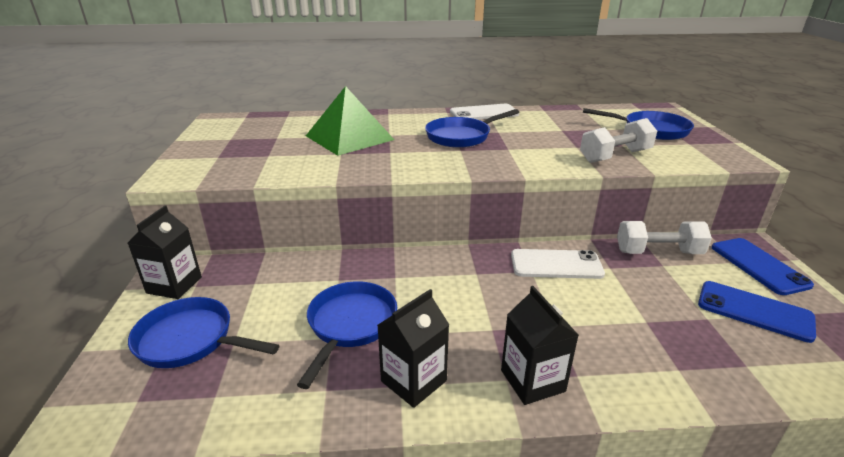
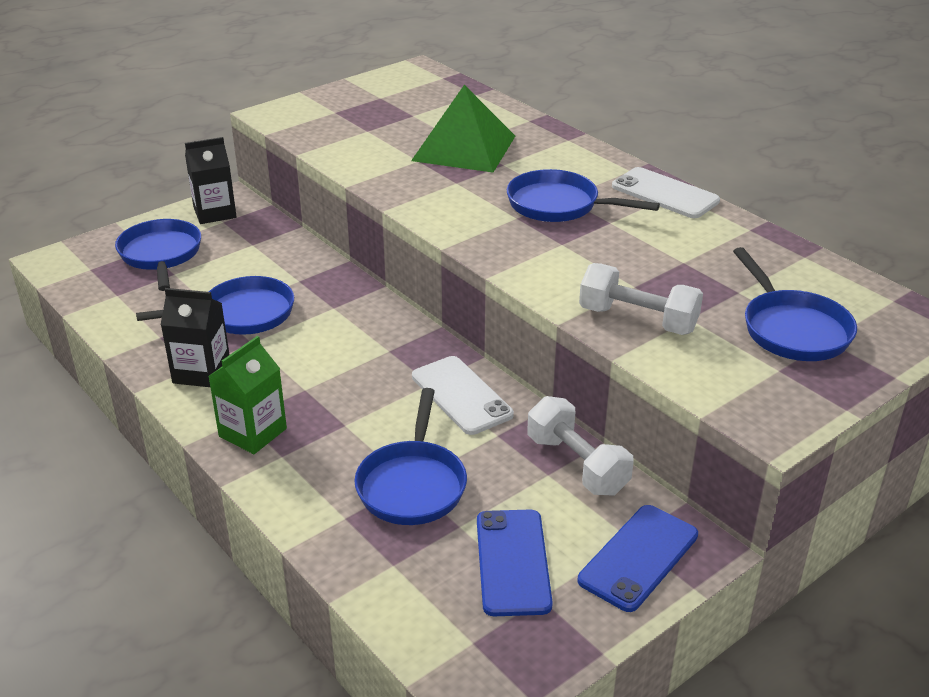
camera: 55 degrees right, 5 degrees up
(532, 381) = (253, 432): black carton -> green carton
(650, 321) = (412, 484): none -> blue pan

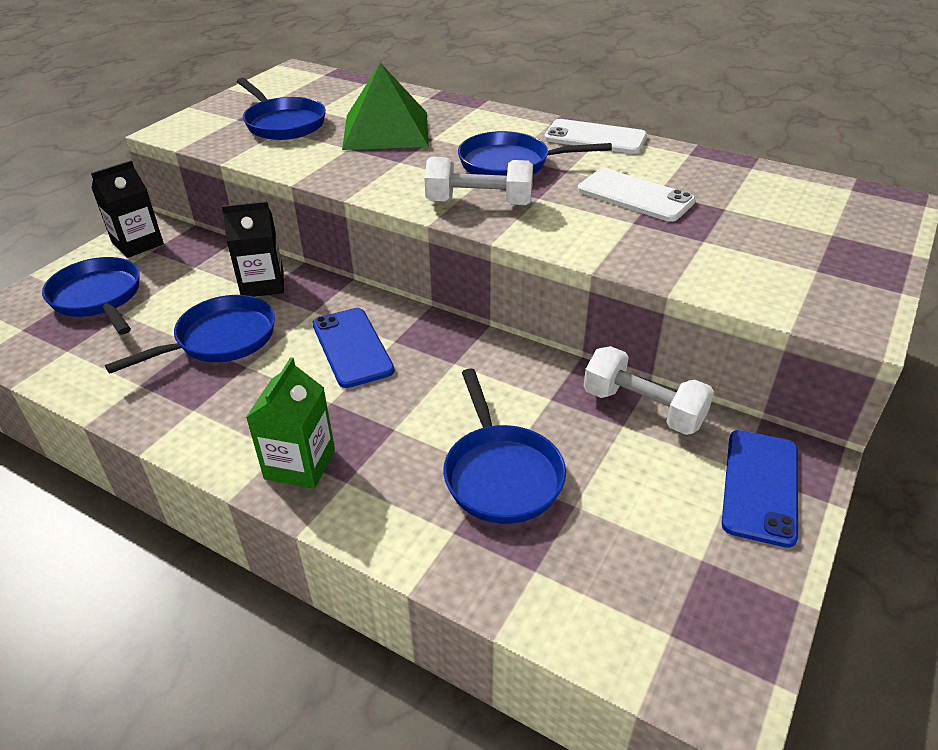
camera: 20 degrees left, 5 degrees up
(201, 372) = (207, 412): black carton -> black carton (262, 284)
(461, 395) = (492, 368): white phone -> white phone (635, 196)
(513, 562) = (651, 528): blue phone -> blue phone (352, 347)
(637, 320) = (660, 253): white dumbbell -> white dumbbell (479, 203)
(792, 329) = (796, 231): blue pan -> blue pan (283, 123)

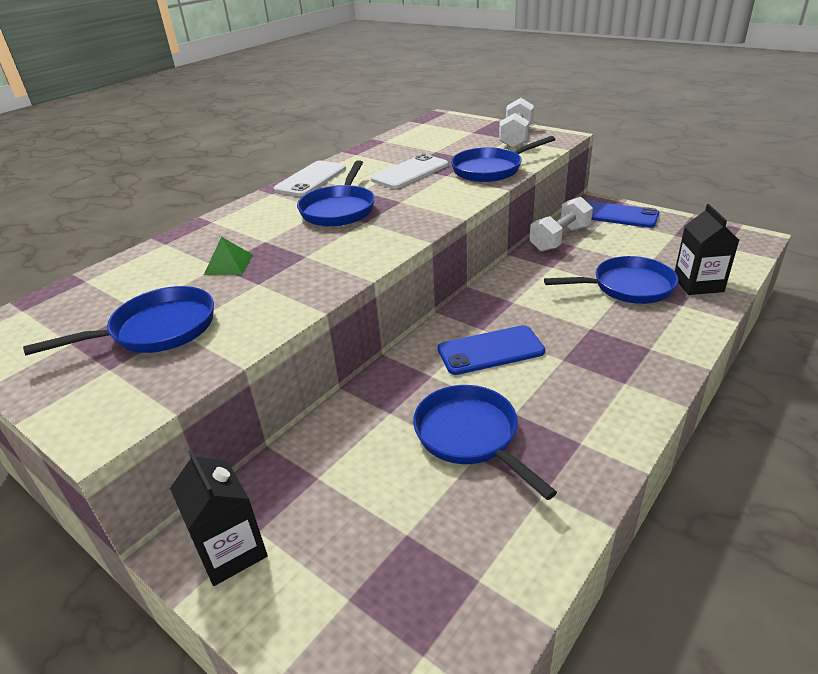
camera: 80 degrees left, 5 degrees down
(99, 298) = (362, 570): blue pan -> blue pan (490, 169)
(262, 284) = (374, 414): black carton -> black carton (698, 284)
(300, 464) = (638, 371): green carton -> none
(386, 130) = (229, 264): green pyramid -> green pyramid, size x0.44
(479, 203) = (402, 222): white dumbbell -> white dumbbell (516, 137)

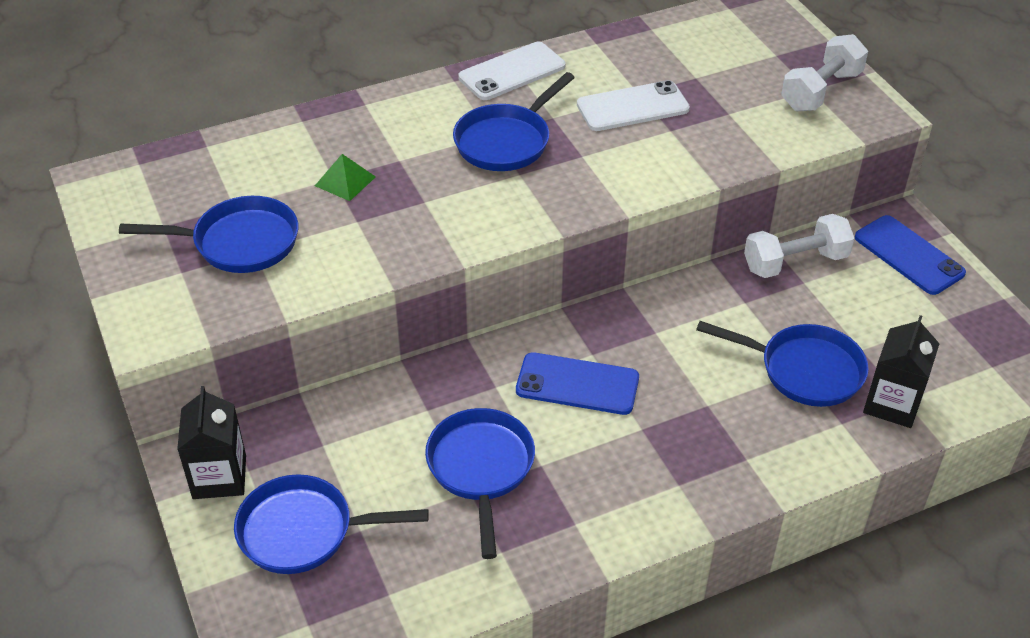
camera: 25 degrees right, 10 degrees up
(490, 169) = (731, 142): blue pan -> blue pan (304, 531)

